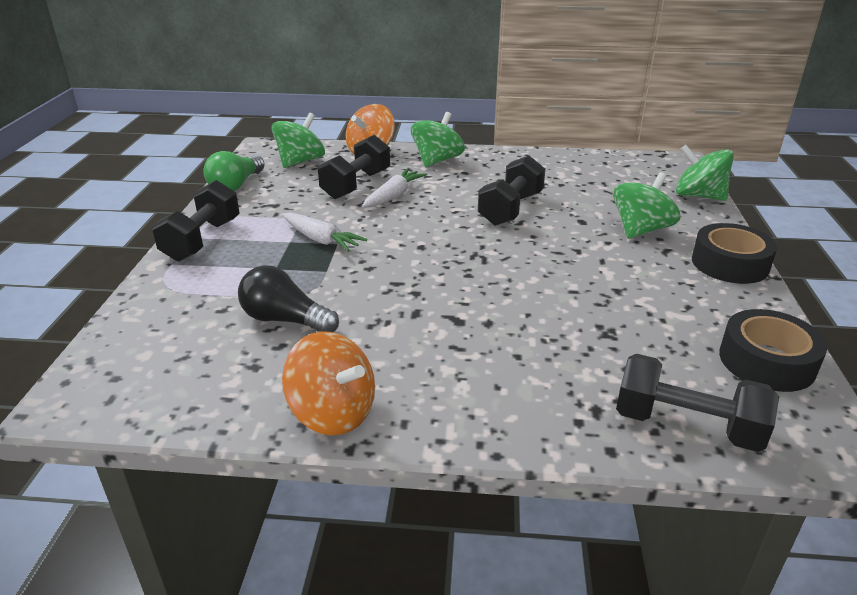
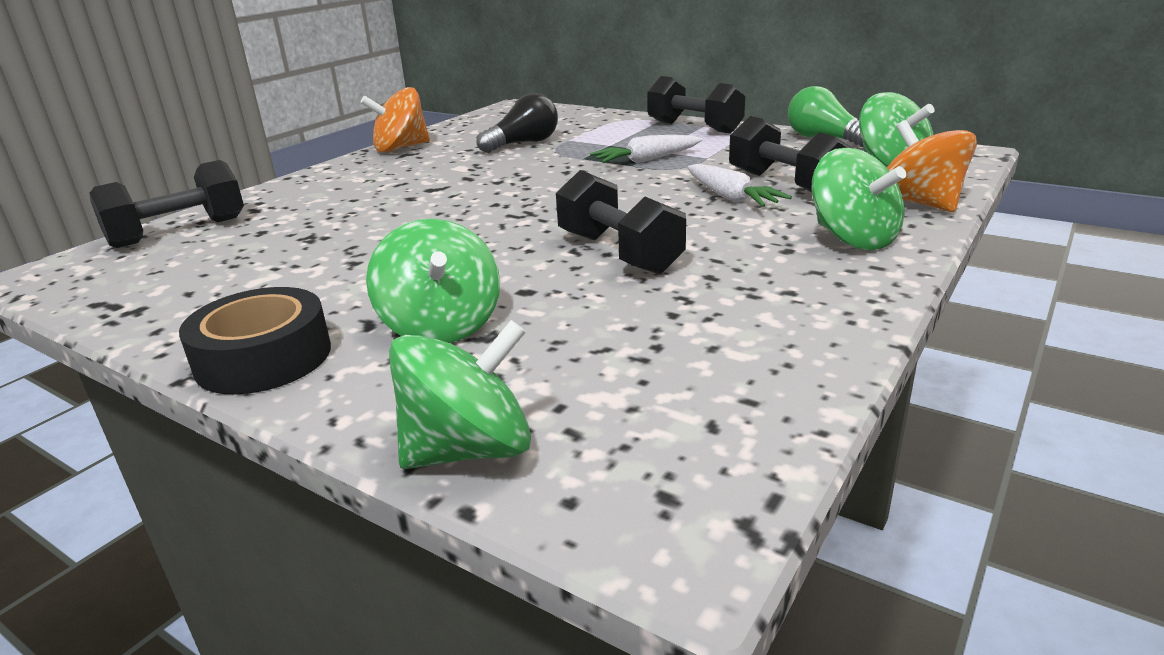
camera: 120 degrees right, 5 degrees down
(766, 361) = (135, 292): black tape -> none

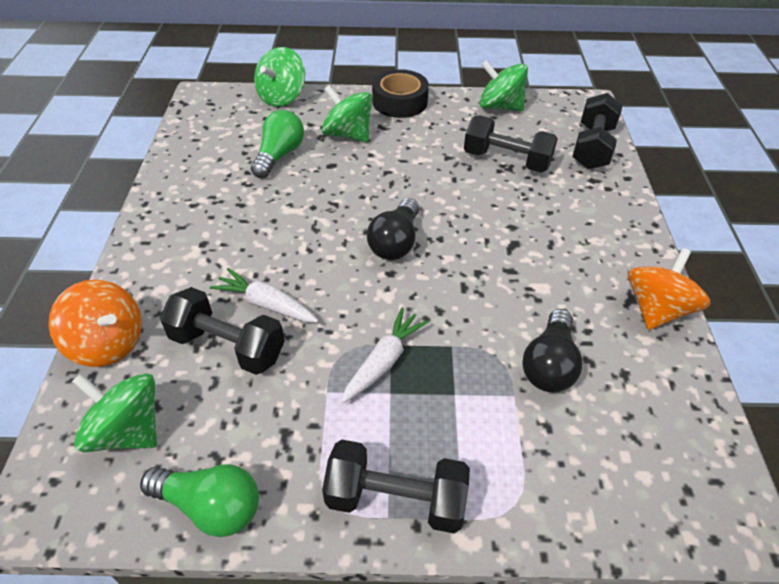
camera: 145 degrees right, 20 degrees up
(546, 209) = (395, 242): none -> black light bulb
(595, 324) = (279, 155): none -> green light bulb
(619, 253) = (305, 208): black dumbbell -> black dumbbell (506, 160)
(853, 239) = (161, 269): green spinning top -> green spinning top (500, 106)

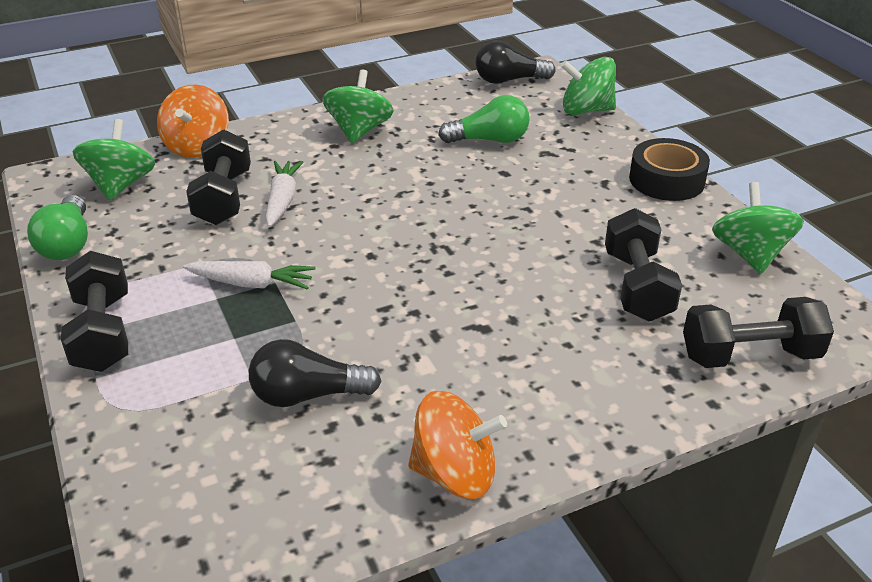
camera: 65 degrees right, 10 degrees down
(348, 135) = (565, 166): green spinning top -> green spinning top (359, 131)
(395, 242) = (418, 245): black light bulb -> black light bulb (509, 80)

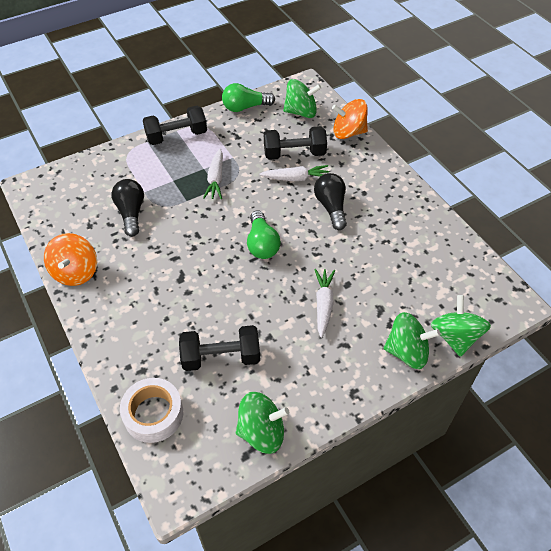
camera: 85 degrees right, 15 degrees up
(359, 131) = (385, 202): green spinning top -> green spinning top (407, 352)
(489, 140) = (390, 274): green light bulb -> green light bulb (262, 244)
(509, 80) = (491, 284): black light bulb -> black light bulb (331, 207)
(538, 193) = (323, 304): none -> white carrot
(666, 180) = (355, 386): black tape -> none
(749, 355) = (153, 414): black dumbbell -> white tape

